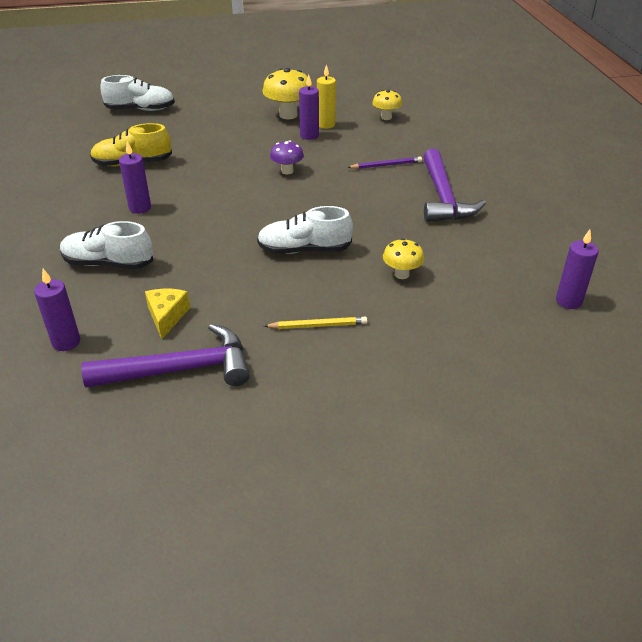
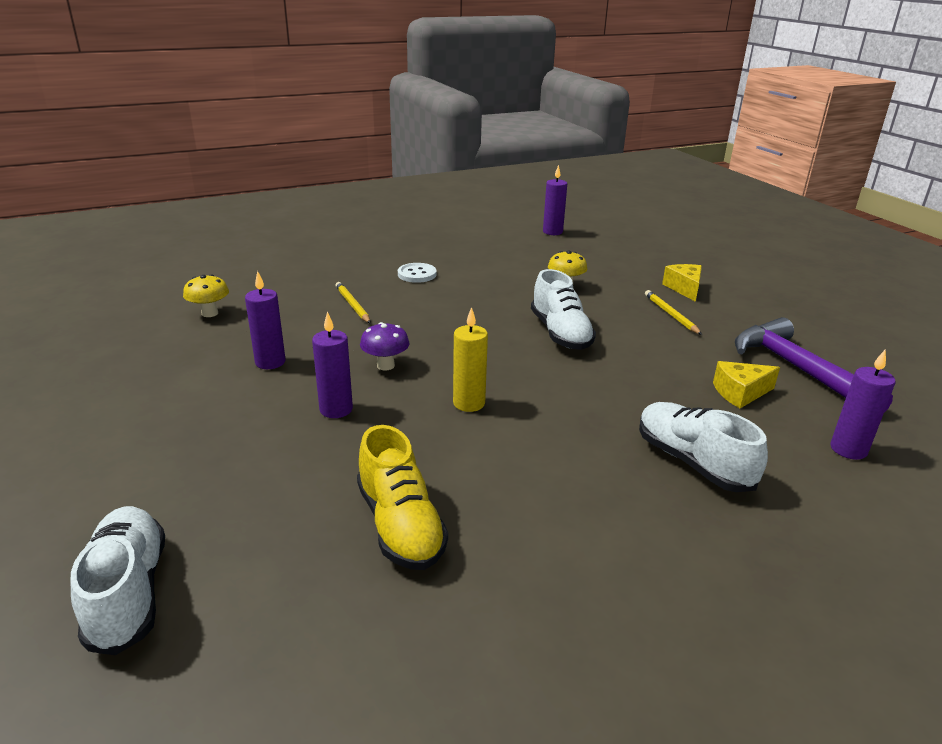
camera: 105 degrees left, 10 degrees down
(108, 263) = (692, 462): white shoe -> white shoe turned 150 degrees clockwise
(140, 208) = (544, 472): purple candle -> purple candle (336, 409)
(288, 115) = (190, 389): yellow mushroom -> none
(326, 125) = (231, 353): yellow candle -> yellow candle (469, 403)
(378, 358) = (684, 288): none -> yellow cheese
(386, 165) = (352, 305): purple pencil -> yellow pencil
(443, 197) = (417, 274): purple hammer -> white button

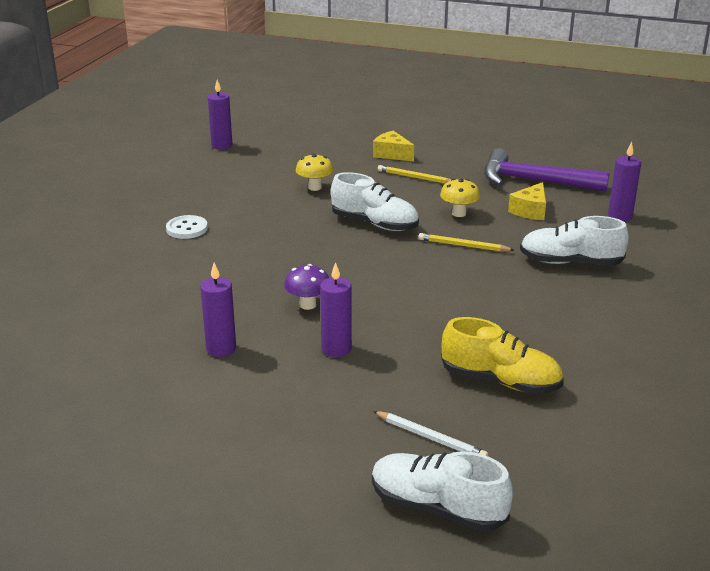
camera: 45 degrees left, 0 degrees up
(210, 313) = (80, 344): yellow mushroom -> yellow mushroom (458, 213)
(248, 529) = (430, 438): none -> white pencil
(352, 305) = (188, 277): yellow pencil -> yellow pencil (463, 246)
(469, 403) = (407, 298): yellow candle -> none

